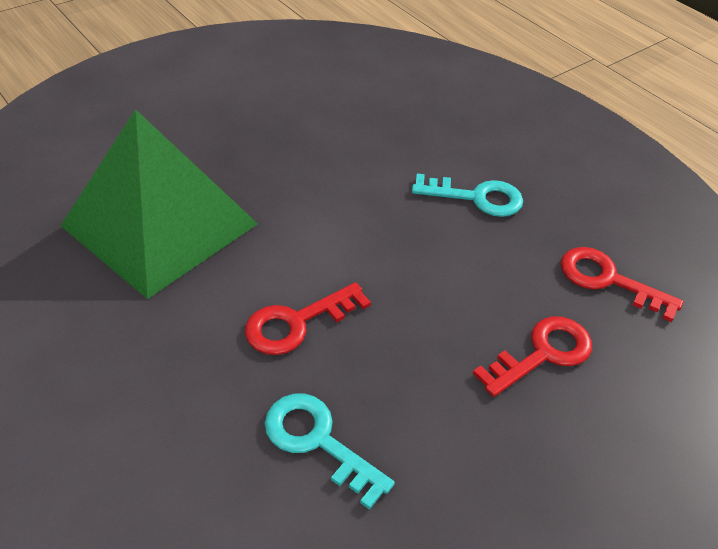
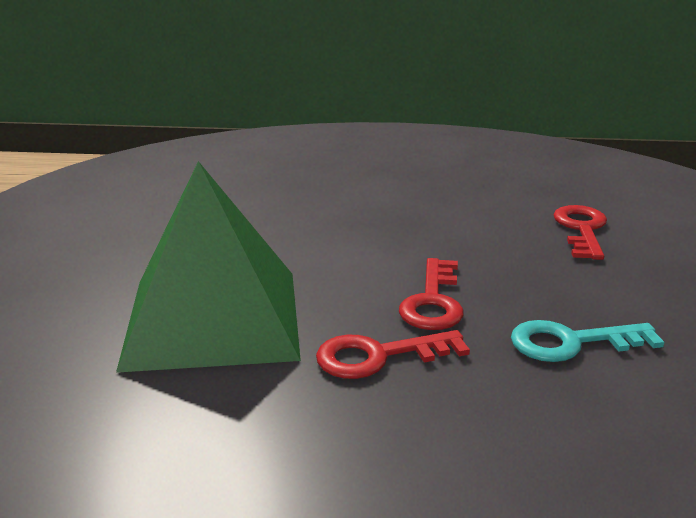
camera: 45 degrees left, 20 degrees down
(476, 197) = (403, 188): turquoise key -> none
(608, 280) = (543, 185): red key -> red key (379, 356)

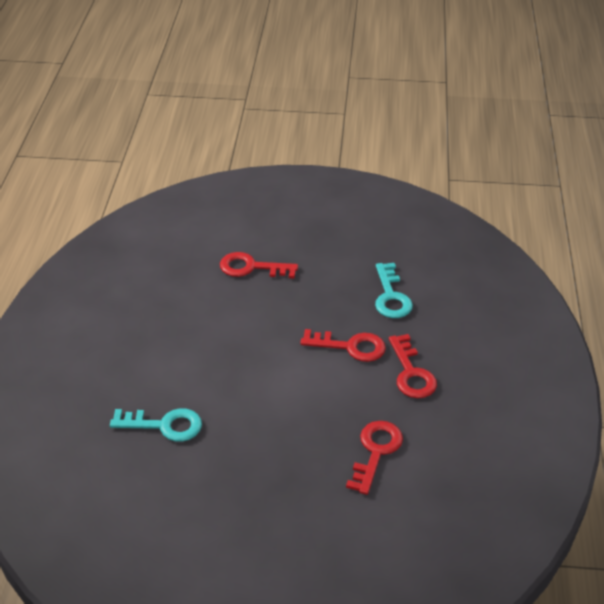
camera: 90 degrees left, 15 degrees up
(213, 318) = (375, 452): green pyramid -> red key
(286, 191) = (164, 425): none -> turquoise key

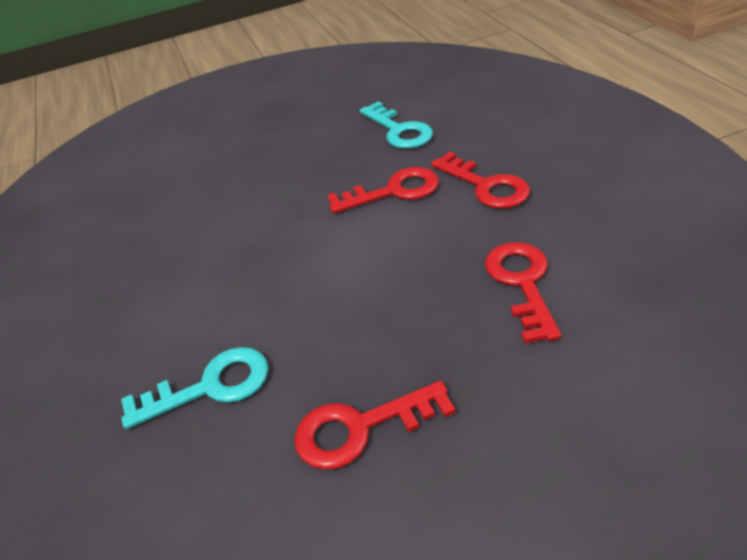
camera: 20 degrees left, 0 degrees up
(252, 267) = (219, 167): red key -> red key (361, 428)

